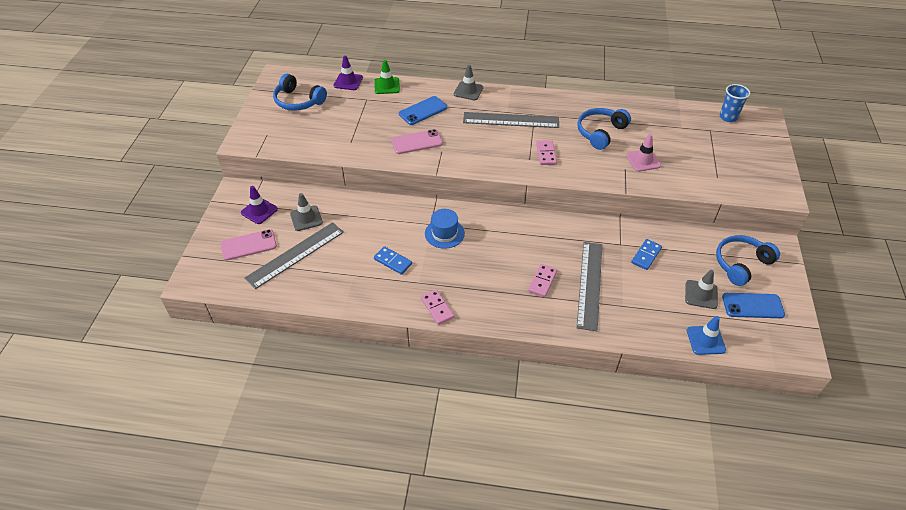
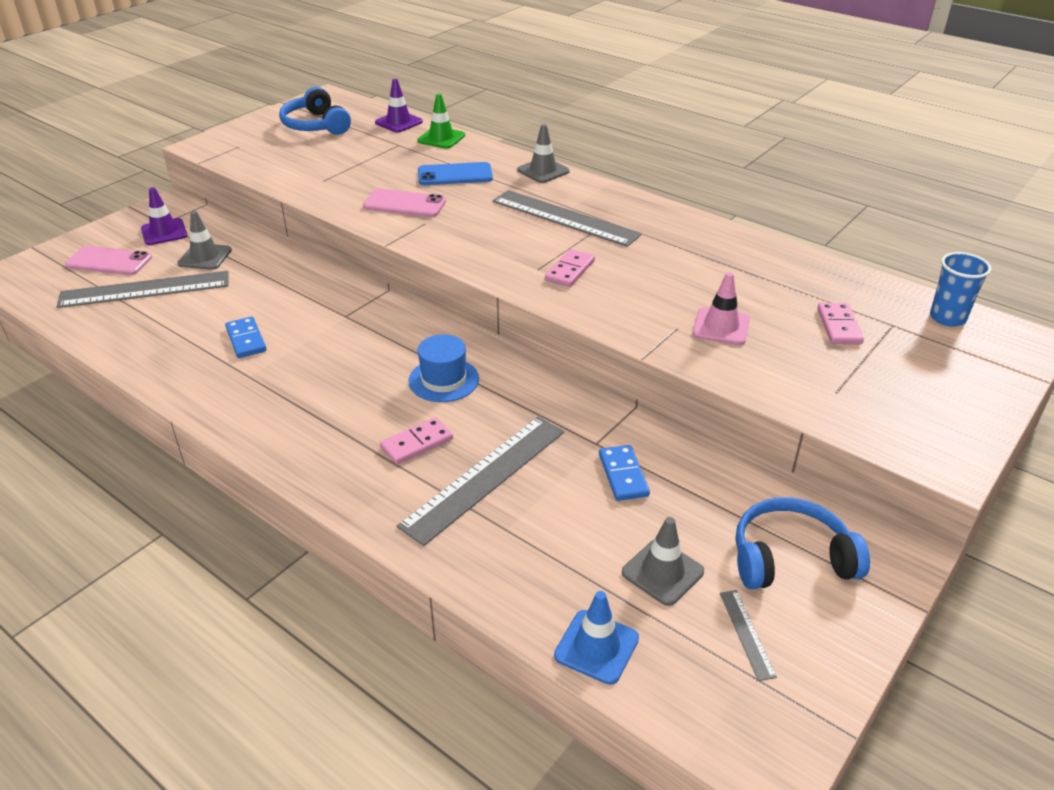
camera: 30 degrees right, 10 degrees down
(437, 308) = (234, 415): pink domino -> pink domino (838, 326)
(444, 233) = (350, 333): blue hat -> blue hat (443, 380)
(600, 132) = (688, 271): blue headphones -> none
(646, 255) = (623, 475): blue domino -> blue domino turned 75 degrees counterclockwise
(752, 306) = (747, 634): blue phone -> grey ruler

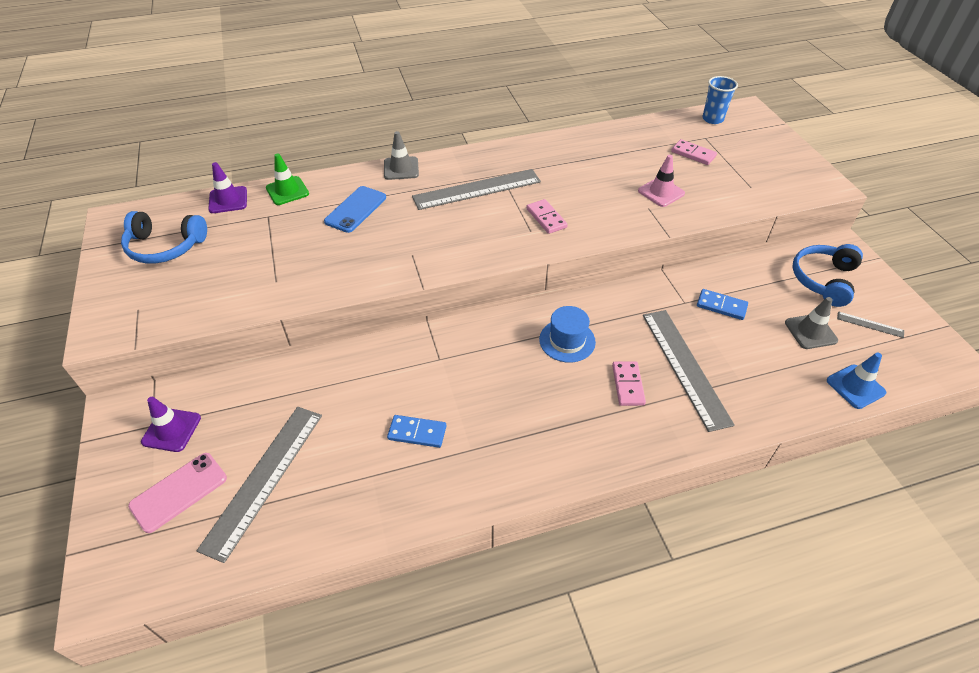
camera: 55 degrees left, 10 degrees up
(205, 257) = (253, 415): grey traffic cone -> none
(404, 204) = (371, 253): pink phone -> none

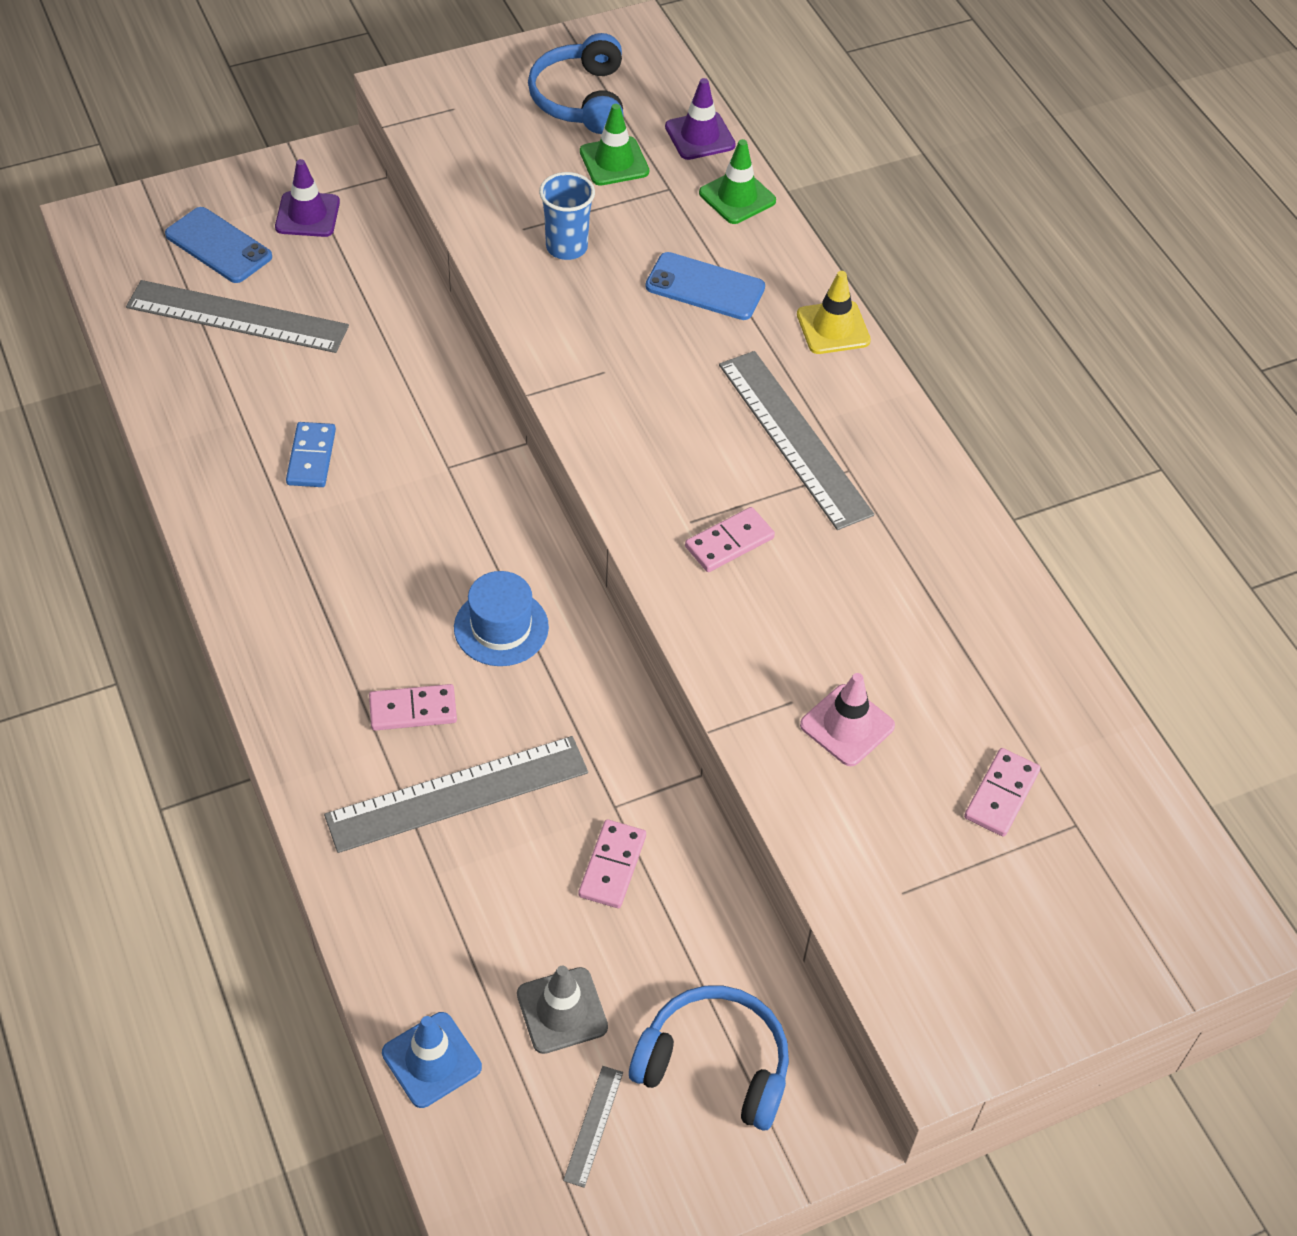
camera: 80 degrees right, 5 degrees up
(179, 492) = (218, 246): pink phone -> blue phone
(233, 236) = (614, 162): none -> green traffic cone
(401, 168) = (833, 328): grey traffic cone -> yellow traffic cone
(712, 119) = (1162, 848): blue cup -> blue cup (566, 247)
(721, 306) = (612, 866): blue domino -> pink domino

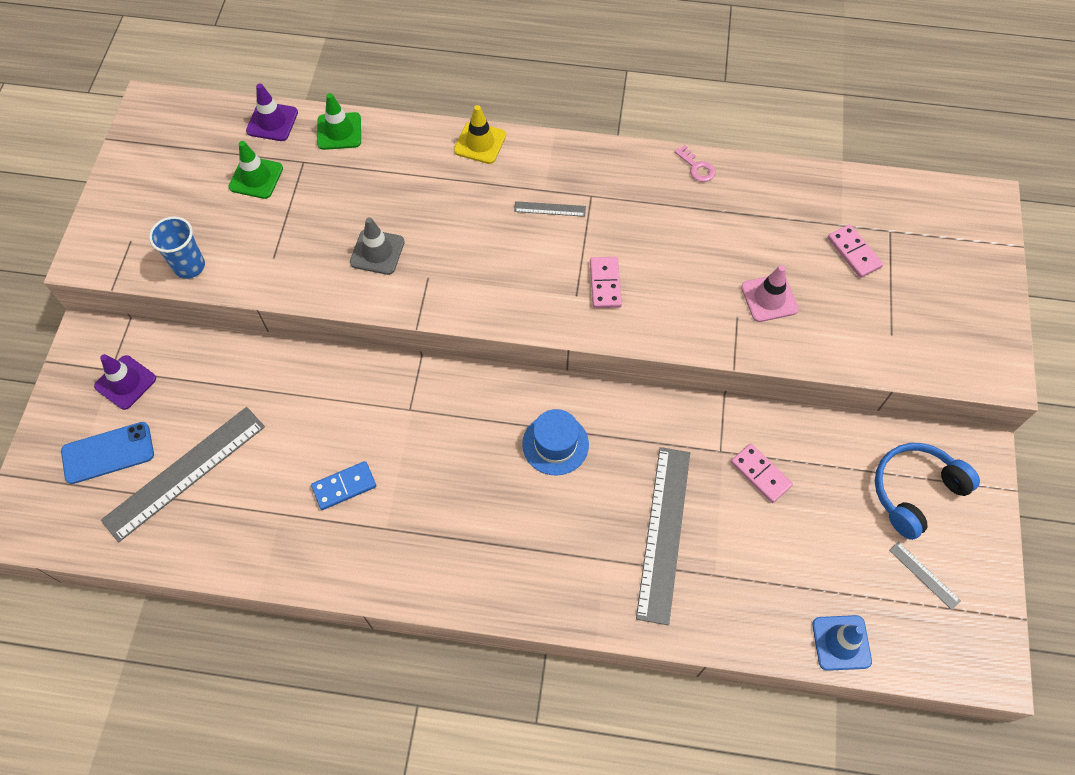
camera: 55 degrees left, 10 degrees up
(311, 457) = (344, 486): blue domino -> blue domino turned 60 degrees counterclockwise
(413, 710) = (587, 527): pink domino -> none
(562, 1010) = (843, 553): grey traffic cone -> grey traffic cone (377, 252)
(566, 247) = (309, 242): blue cup -> blue cup (189, 266)
(580, 99) = (185, 166): blue headphones -> none
(705, 287) = (399, 188): blue phone -> none
(794, 438) = (550, 209): grey ruler -> grey ruler, size x0.43
(989, 559) = (697, 167): none -> pink key

